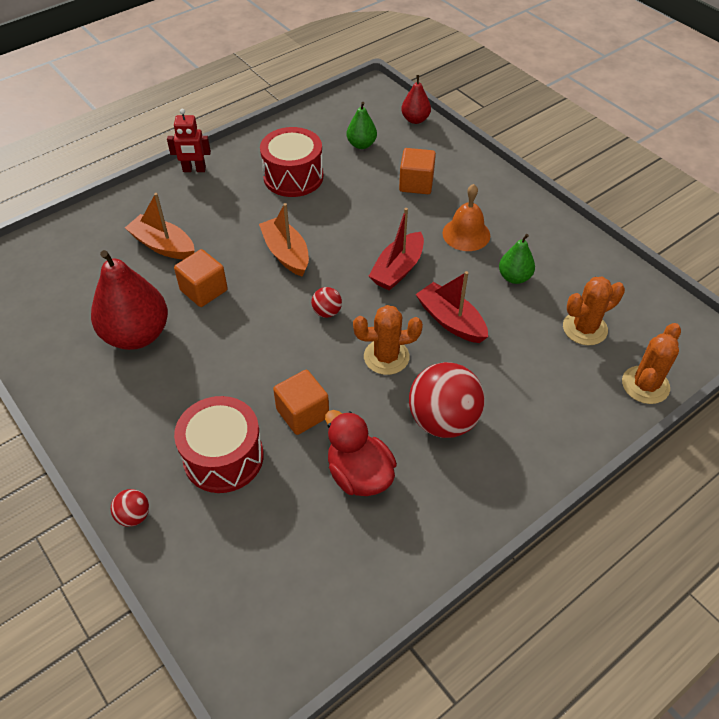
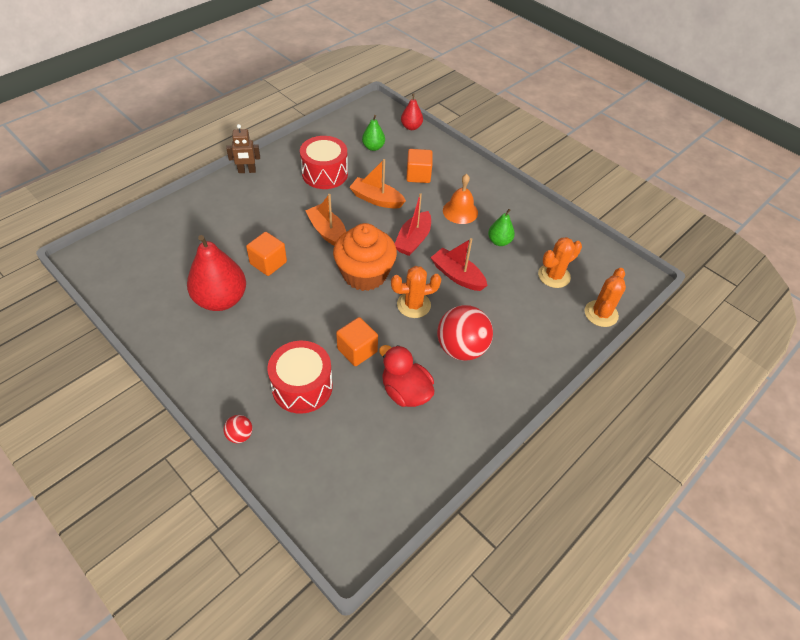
camera: 10 degrees left, 0 degrees up
(163, 245) = (231, 230): orange boat -> orange boat (376, 199)
(194, 170) = (247, 171): red robot -> brown robot
(327, 312) = (365, 274): red ball -> orange cupcake

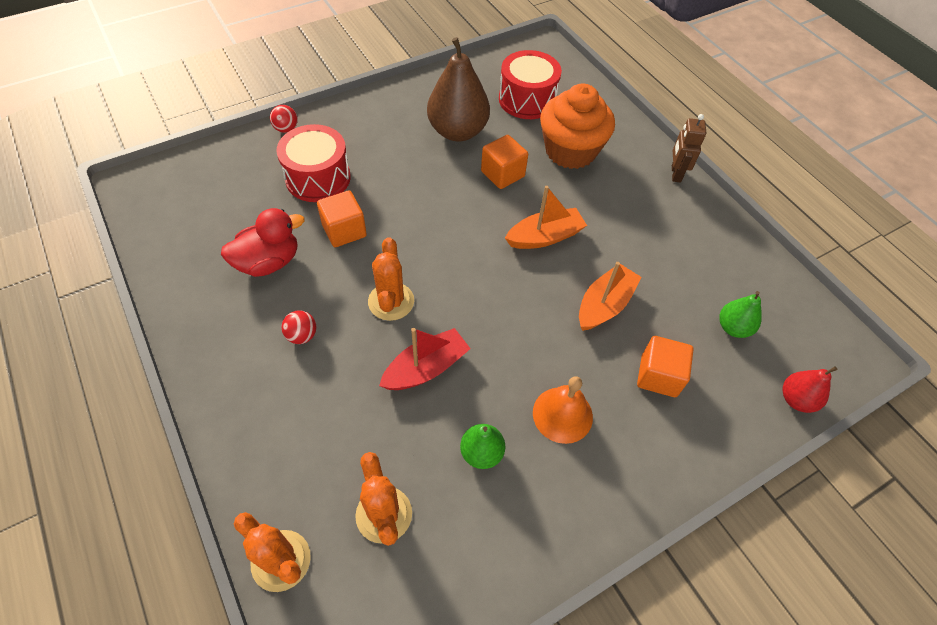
camera: 105 degrees right, 5 degrees up
(221, 299) = (457, 131): red pear -> brown pear
(325, 173) = (667, 254): red drum -> red drum (527, 100)
(365, 274) = (459, 261): orange cupcake -> orange cupcake (570, 151)
(413, 240) = (510, 331): red boat -> none
(461, 348) = (302, 335): red ball -> red ball, size x0.46

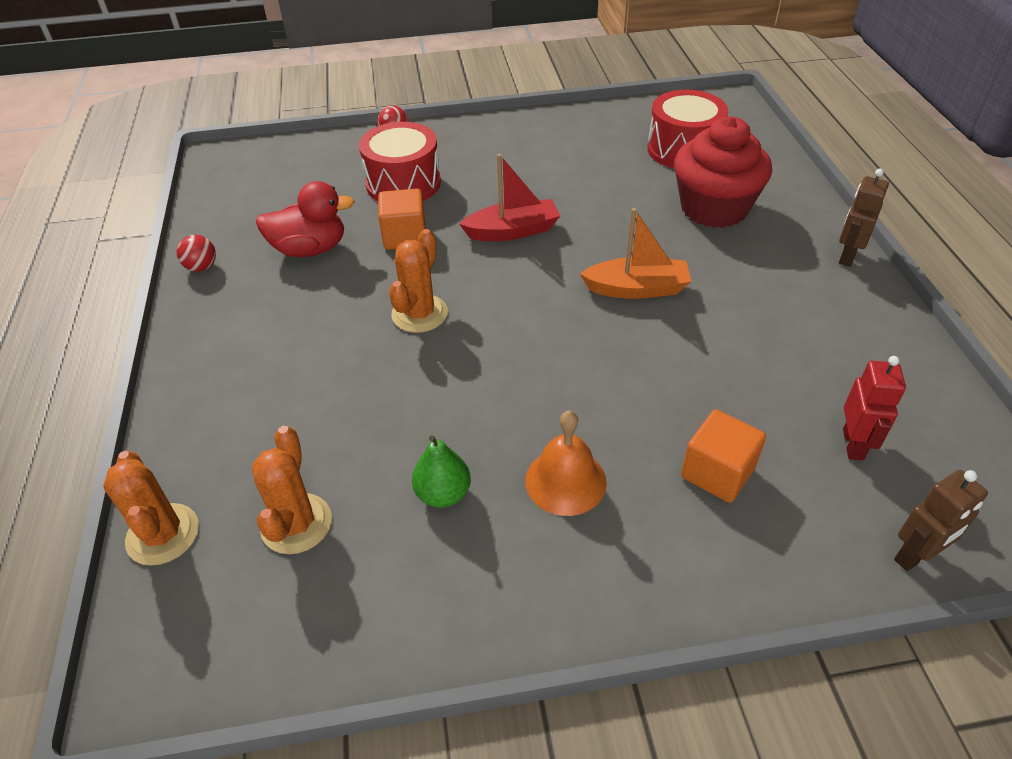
camera: 25 degrees right, 10 degrees down
(302, 335) = (306, 324): red ball -> red ball (202, 267)
(426, 368) = (424, 389): red boat -> red boat (512, 231)
(457, 131) = (583, 167): brown pear -> none
(502, 174) = (616, 216): orange cube -> none
(570, 151) = (714, 208): orange cupcake -> red cupcake
(604, 305) = (680, 376): orange boat -> none
(733, 327) = (853, 444): green pear -> red robot
(796, 399) = (915, 556): red pear -> brown robot

